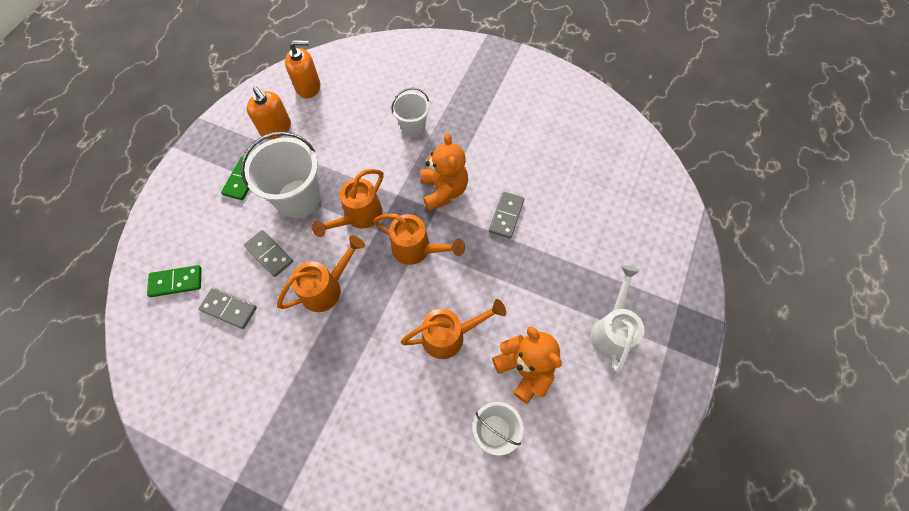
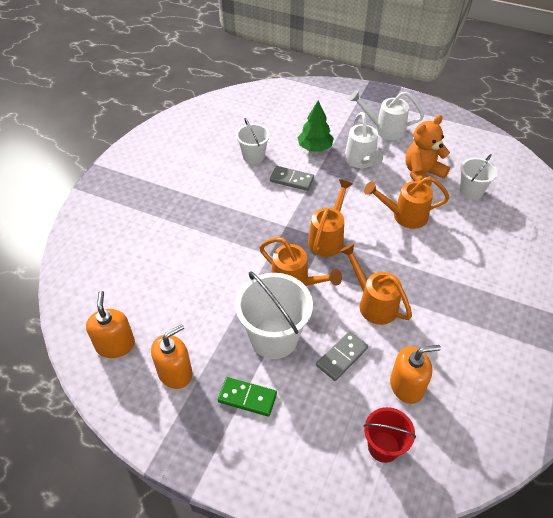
camera: 90 degrees left, 15 degrees down
(176, 282) = (383, 447): green domino -> red bucket
(229, 309) = (406, 386): grey domino -> orange soap dispenser
(413, 127) = (188, 244): white bucket -> white bucket (253, 156)
(444, 191) = (266, 220): orange teddy bear -> none
(450, 336) = (404, 215): orange watering can -> orange watering can turned 75 degrees counterclockwise
(544, 294) = (361, 161): none -> white watering can
(564, 242) = (315, 148): none -> green tree

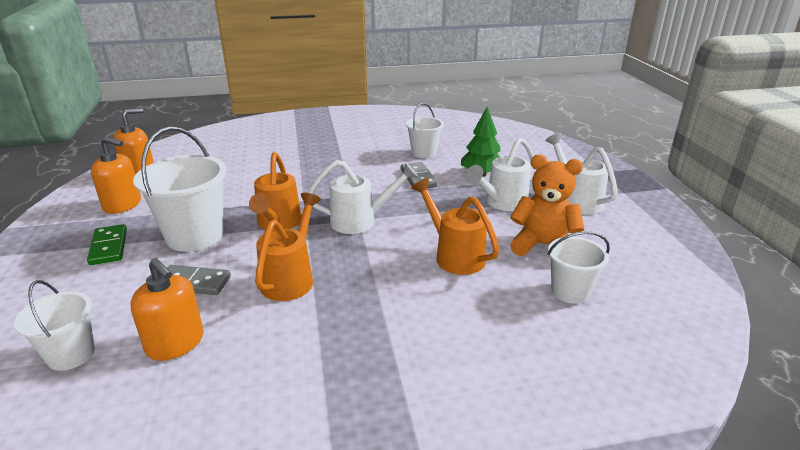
camera: 55 degrees right, 20 degrees down
(328, 238) = (360, 221): orange watering can -> white watering can
(383, 447) = (71, 354): red bucket -> white bucket

